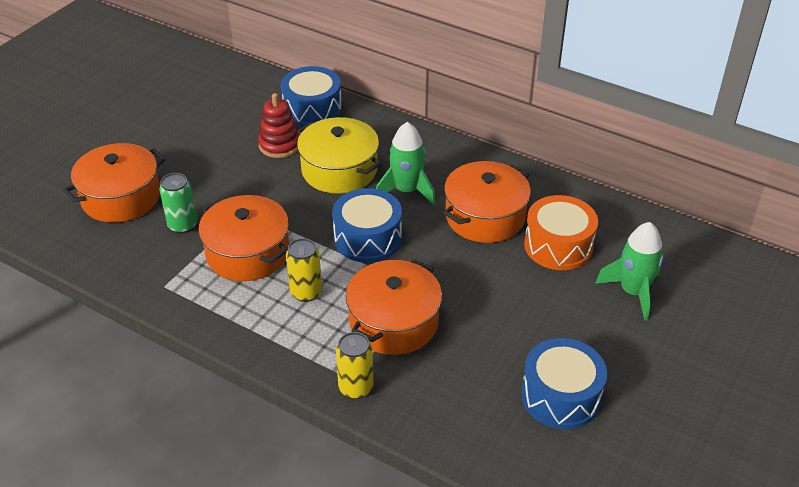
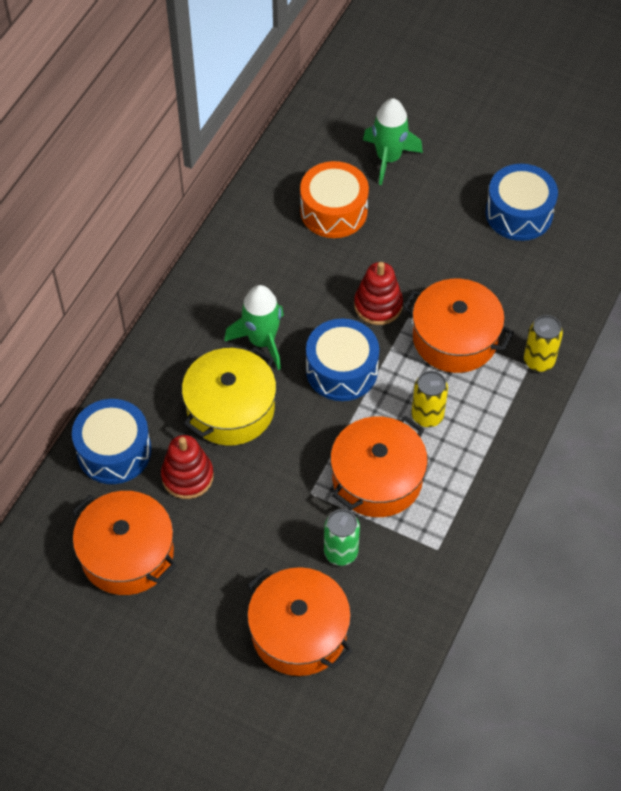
camera: 95 degrees left, 15 degrees up
(439, 268) = (378, 305): none -> red stacking toy
(485, 216) = (297, 270): orange pot -> orange pot (127, 554)

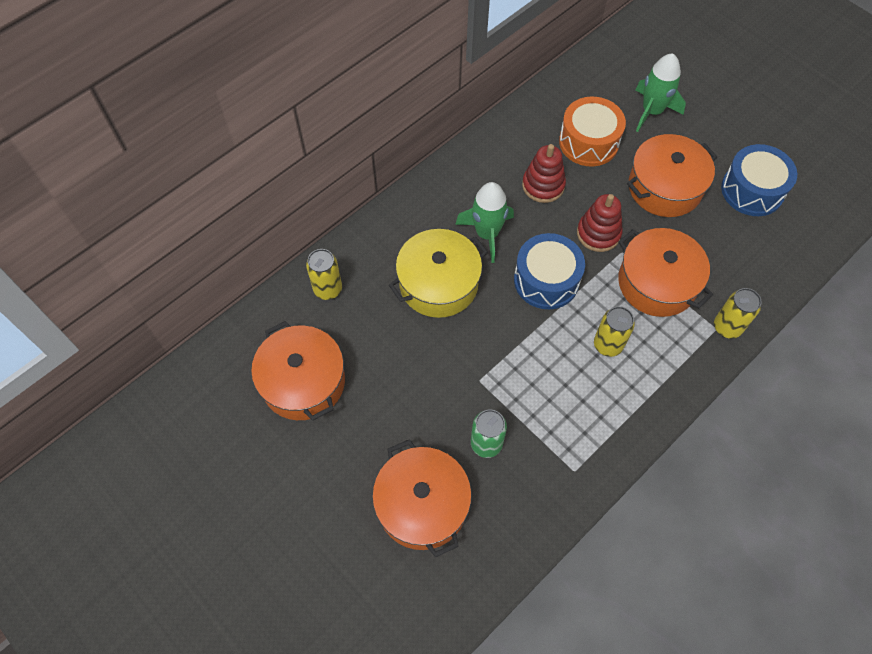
camera: 20 degrees right, 5 degrees up
(114, 451) = (328, 289): blue drum -> yellow can
(187, 476) = (380, 331): red stacking toy -> red stacking toy (543, 185)
(377, 478) = (543, 387): orange pot -> orange pot (664, 187)

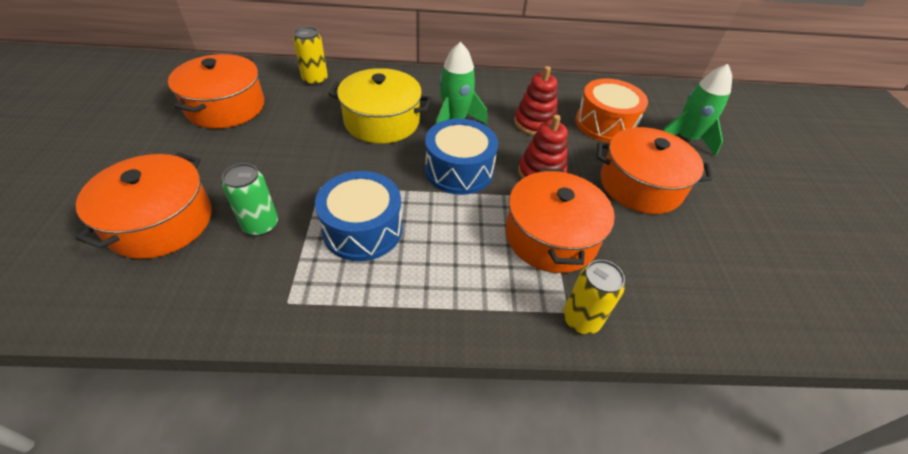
camera: 40 degrees right, 15 degrees down
(608, 345) = (448, 242): yellow can -> none
(752, 190) = (734, 241): blue drum -> blue drum (362, 229)

